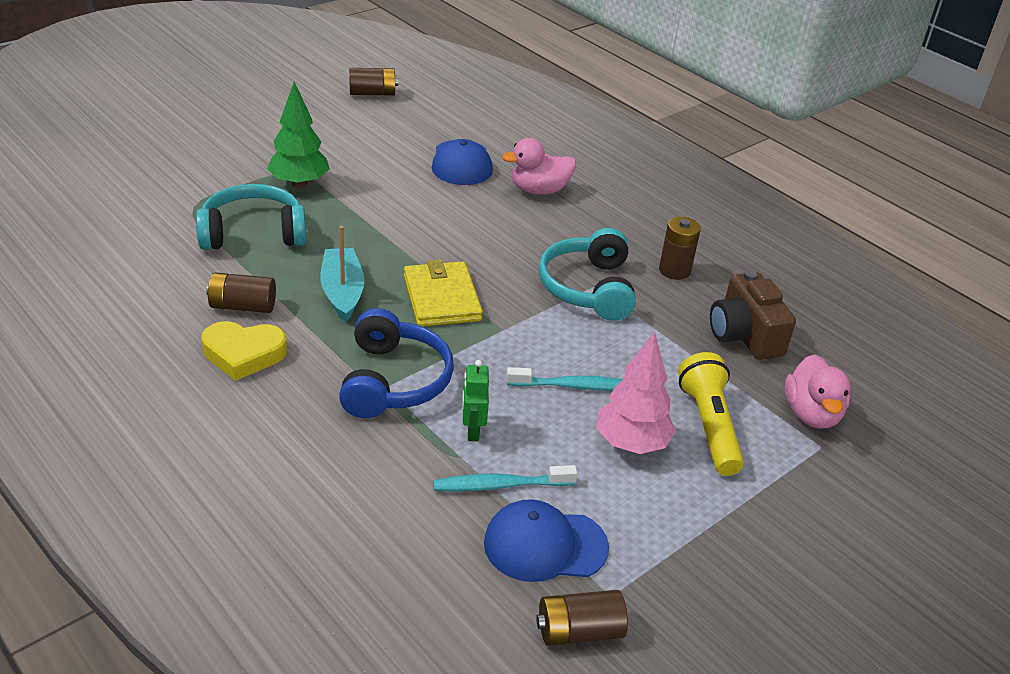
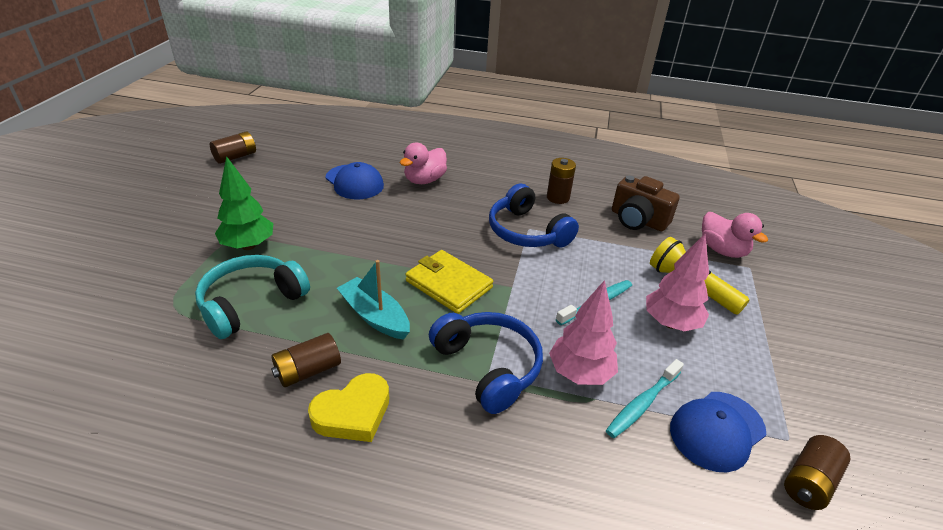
camera: 35 degrees left, 0 degrees up
(472, 431) = (580, 373): green robot -> pink tree
(588, 288) = (527, 232): turquoise headphones -> blue headphones

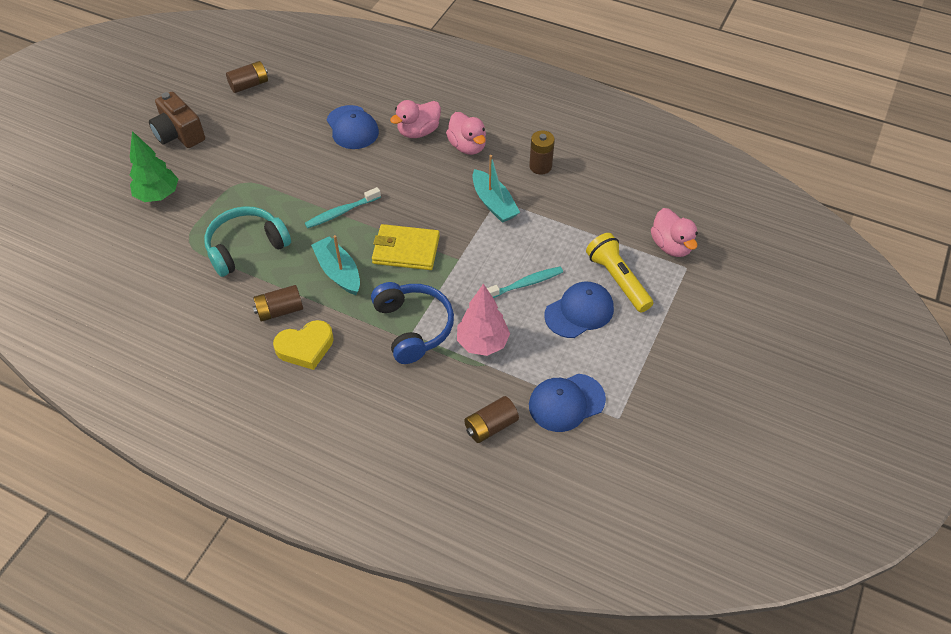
camera: 15 degrees right, 15 degrees up
(248, 246) = (250, 191): green tree -> green tree (158, 195)
(448, 284) = (406, 250): yellow wallet -> yellow wallet turned 45 degrees counterclockwise
(478, 188) = (467, 146): none -> pink duck
(527, 232) = (494, 203): blue headphones -> turquoise boat
(638, 220) = (607, 202): brown camera -> brown camera (179, 134)
(642, 404) = (519, 374): turquoise toothbrush -> turquoise toothbrush (341, 212)
(670, 323) = (579, 312): pink tree -> blue cap
(809, 482) = (613, 448): brown battery -> brown battery (491, 426)

